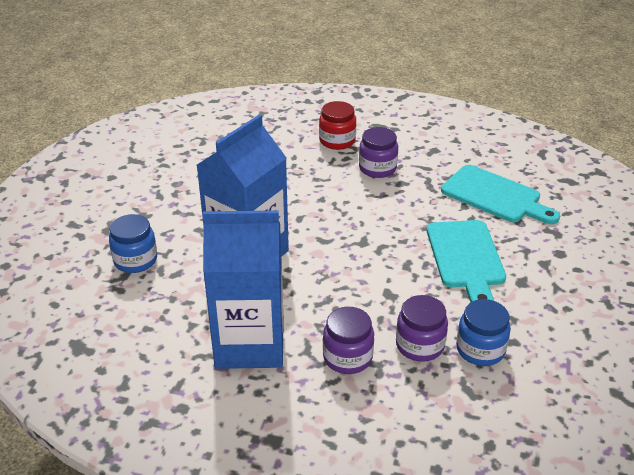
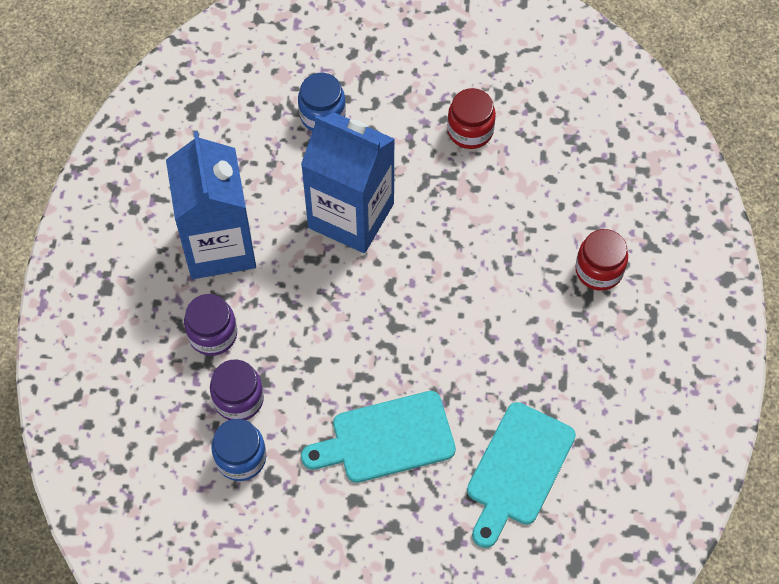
camera: 80 degrees right, 25 degrees up
(192, 182) = (470, 131): none -> red jar
(377, 168) = (547, 325): purple jar -> none

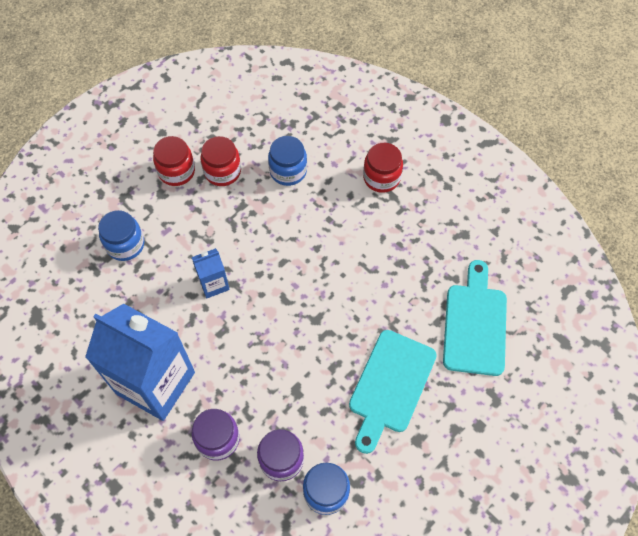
camera: 50 degrees left, 0 degrees up
(351, 215) = (214, 284): blue carton -> blue carton, size x0.45
(433, 94) = (176, 171): none -> red jar
(517, 469) = (475, 324): turquoise cutting board -> turquoise cutting board turned 150 degrees counterclockwise
(525, 184) = (288, 171): none -> blue jar

